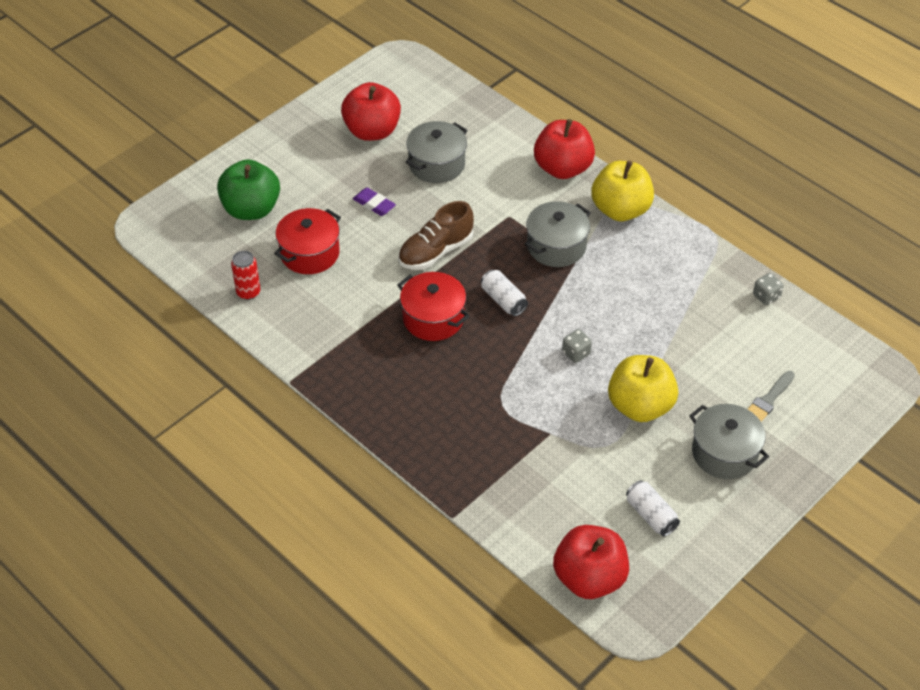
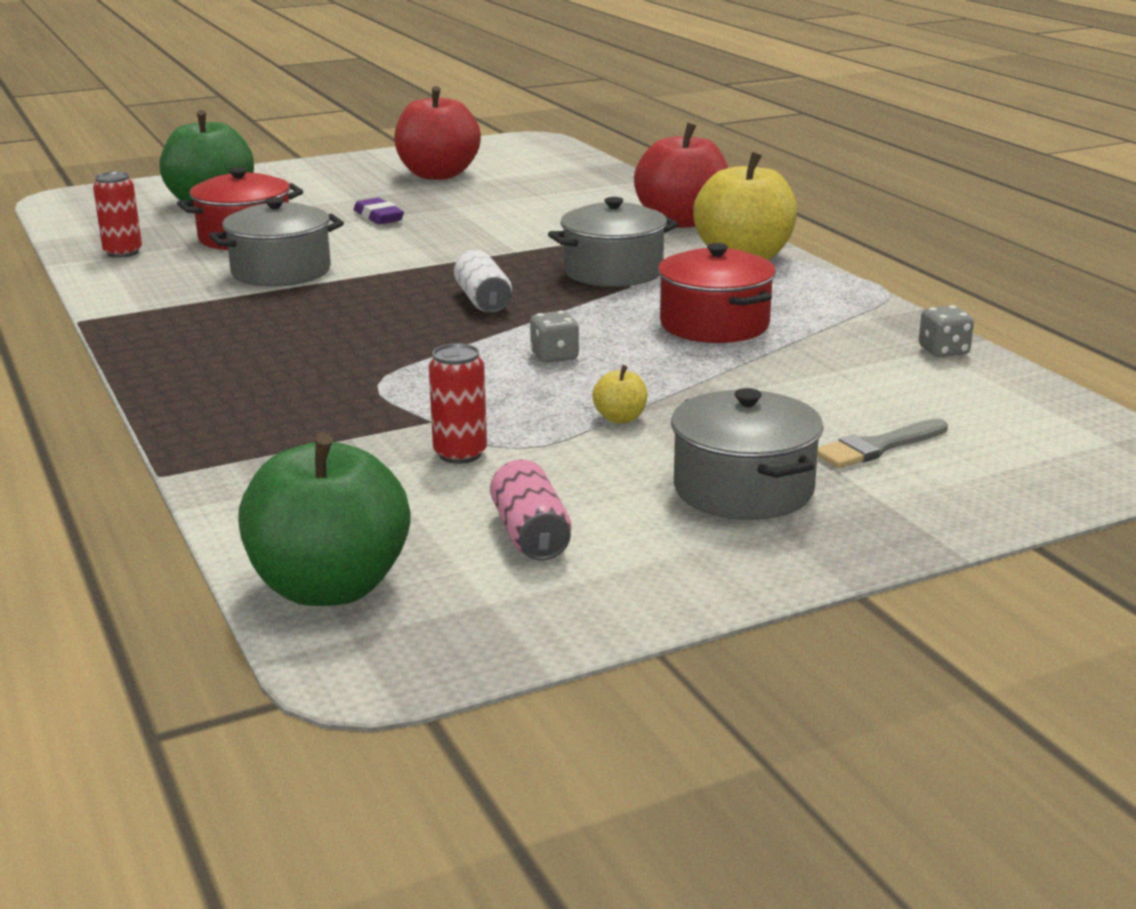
camera: 20 degrees right, 25 degrees down
(433, 318) = (358, 301): red pot -> red pot (714, 325)
(436, 251) = (424, 255): brown shoe -> none
(437, 164) = (500, 201): grey pot -> grey pot (281, 272)
(582, 459) = (460, 454): none -> red can
(589, 578) = (330, 587): red apple -> green apple
(640, 406) = (620, 418): yellow apple -> yellow apple, size x0.41
(651, 515) = (530, 534): white can -> pink can

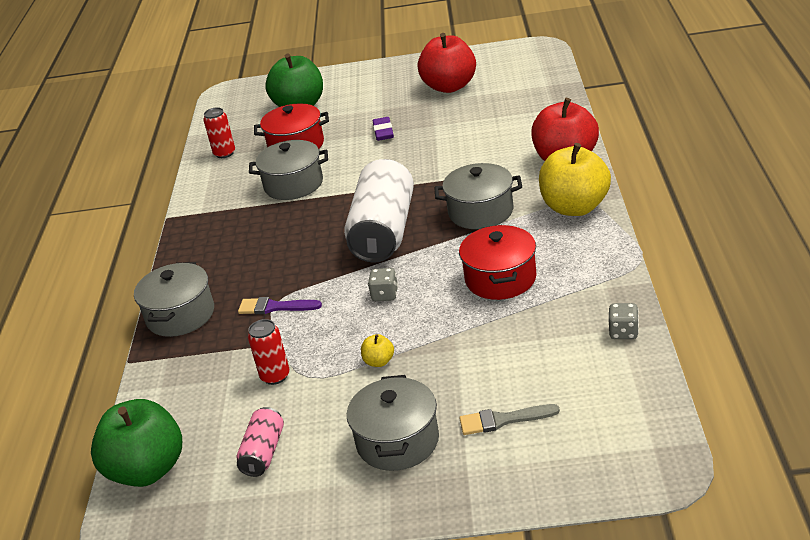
camera: 30 degrees right, 10 degrees up
(213, 414) = (180, 315): none -> grey pot
(381, 387) = (275, 307): none -> purple brush
(483, 301) = (383, 231): white can -> white can, size x2.11

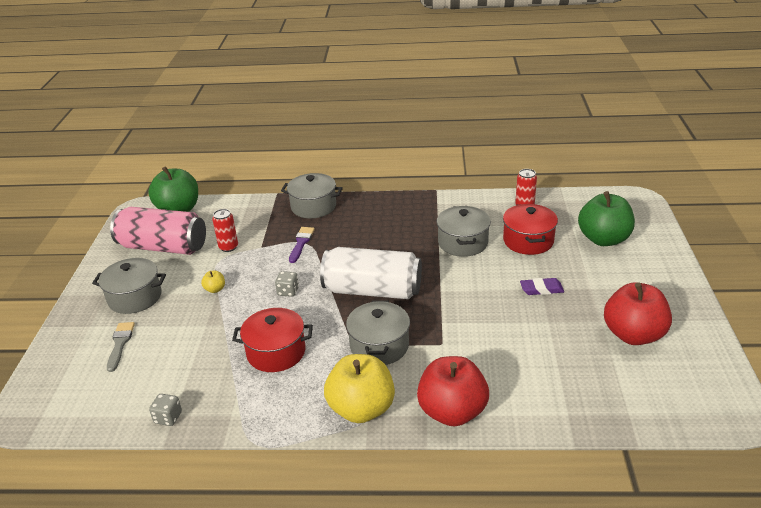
camera: 90 degrees right, 0 degrees up
(263, 452) = (163, 247): pink can -> pink can, size x2.11

